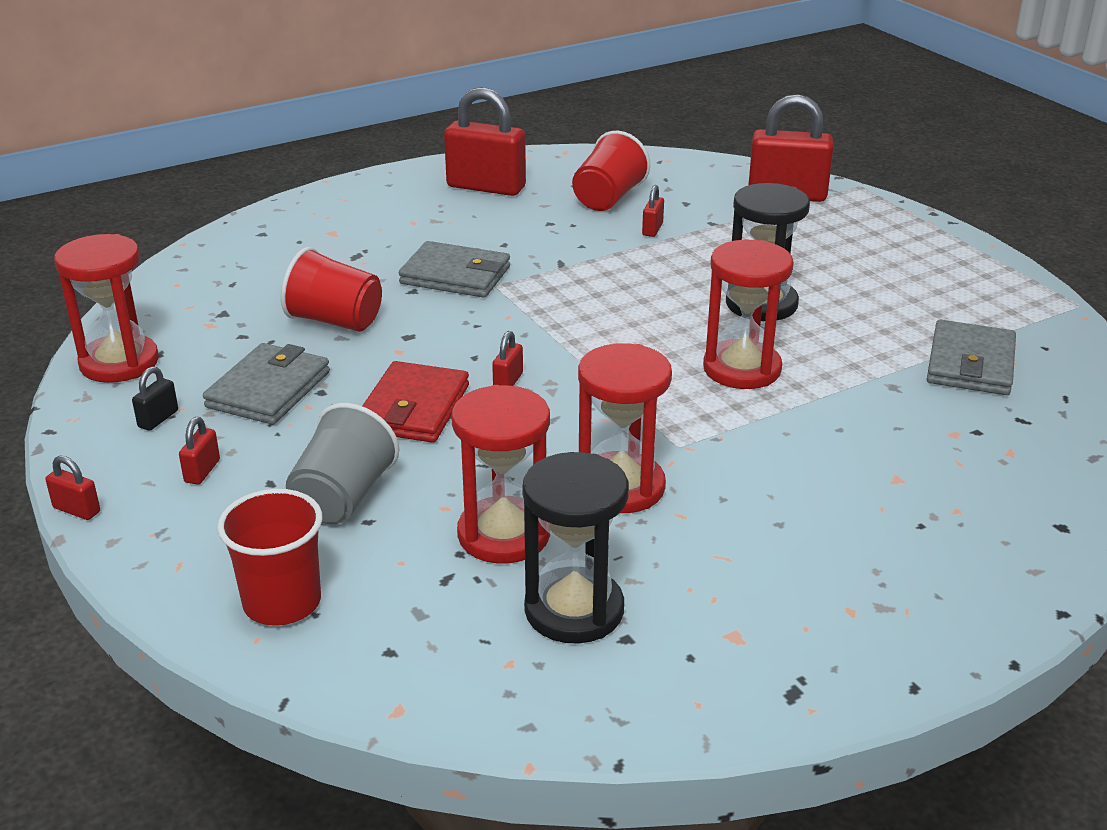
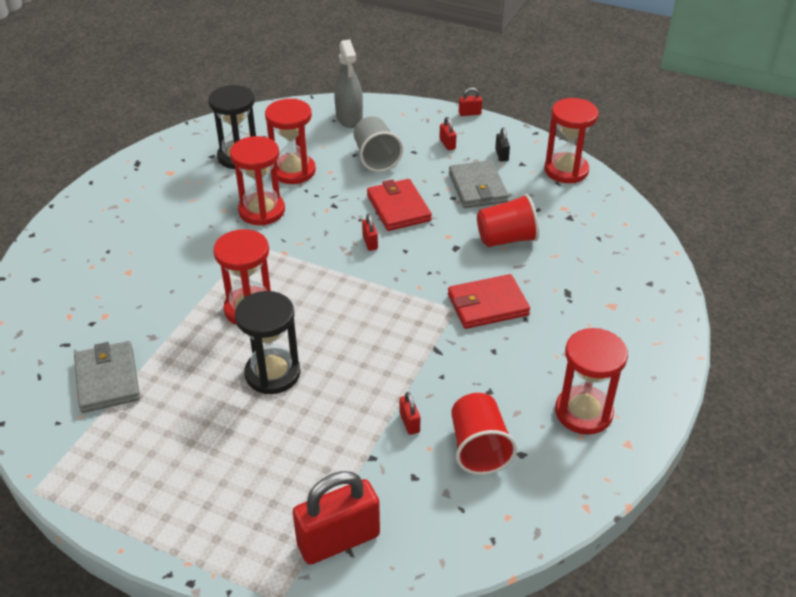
camera: 145 degrees right, 10 degrees up
(282, 602) = (349, 118): red cup -> grey spray bottle
(455, 275) = (488, 305): grey wallet -> red wallet
(486, 187) = (583, 412): red padlock -> red hourglass

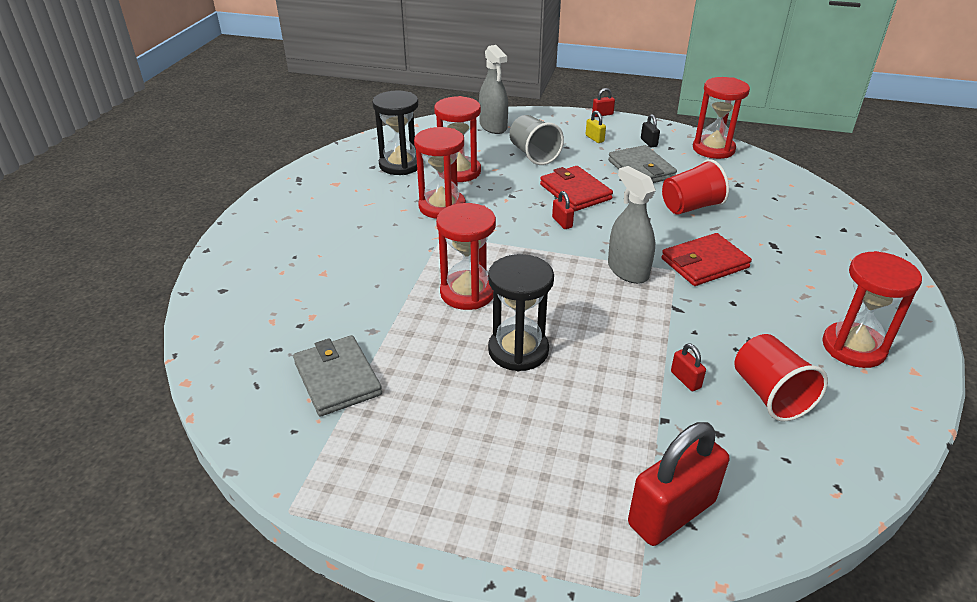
camera: 10 degrees left, 5 degrees down
(409, 304) = (628, 270): none -> grey spray bottle
(447, 144) = (594, 138): red padlock -> yellow padlock

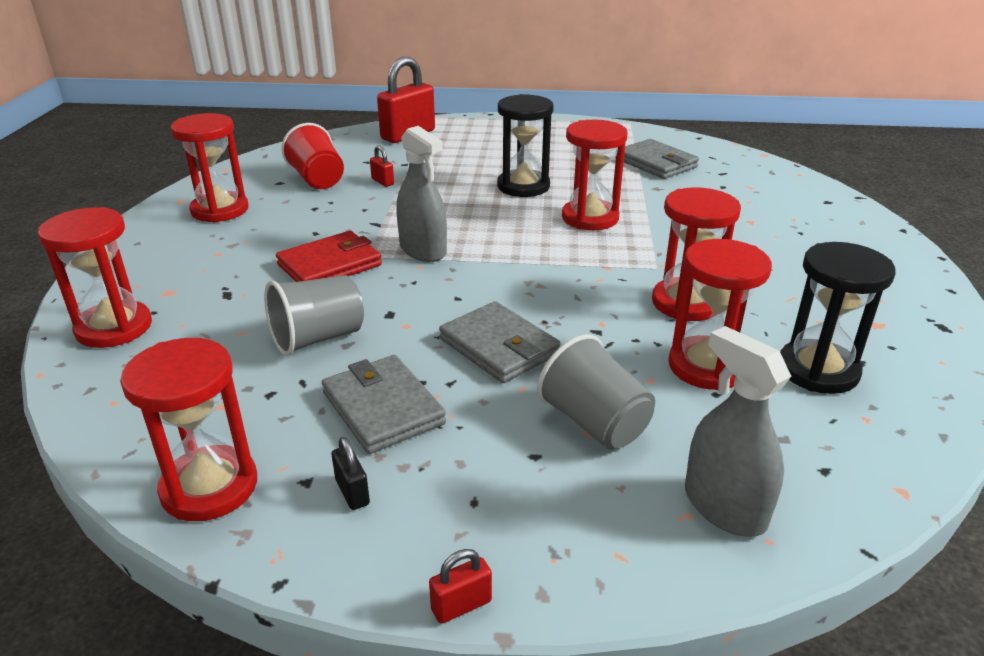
camera: 170 degrees right, 5 degrees down
(562, 222) = (509, 297): red padlock -> none
(575, 192) = (499, 347): red wallet -> grey wallet
(594, 138) = (476, 491): yellow padlock -> none
(690, 207) = (318, 338): red cup -> grey cup
(835, 226) = (114, 328): none -> red hourglass

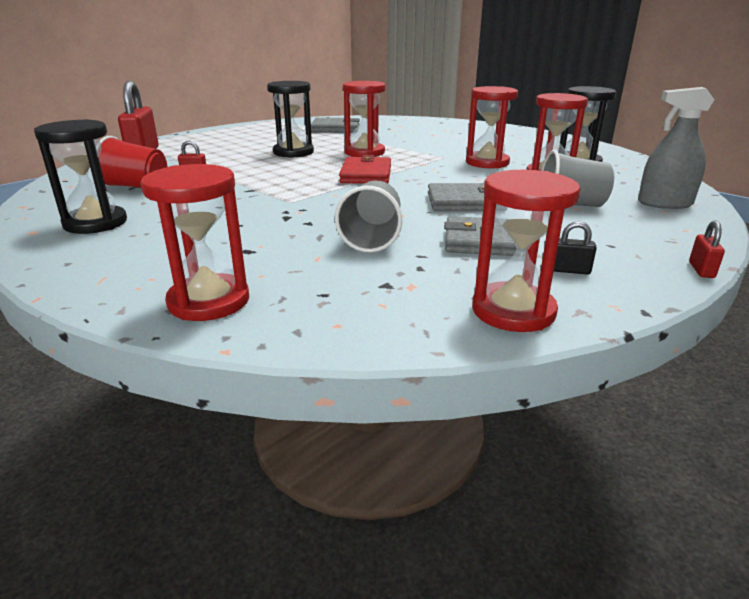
camera: 50 degrees left, 5 degrees down
(220, 210) = (95, 223): red hourglass -> black hourglass
(329, 265) = (278, 213): red wallet -> red wallet (366, 175)
(423, 250) = (316, 189): grey spray bottle -> none

